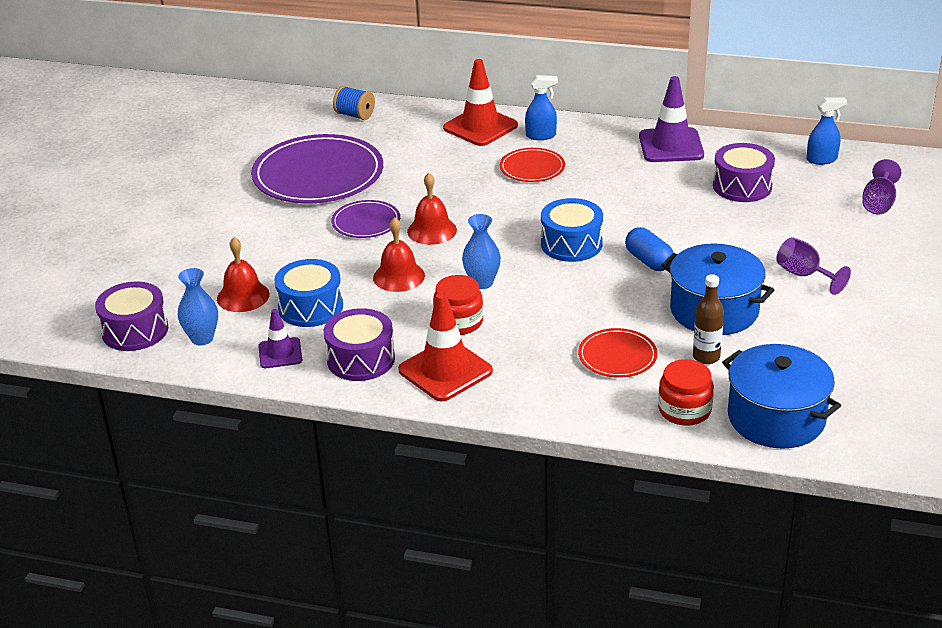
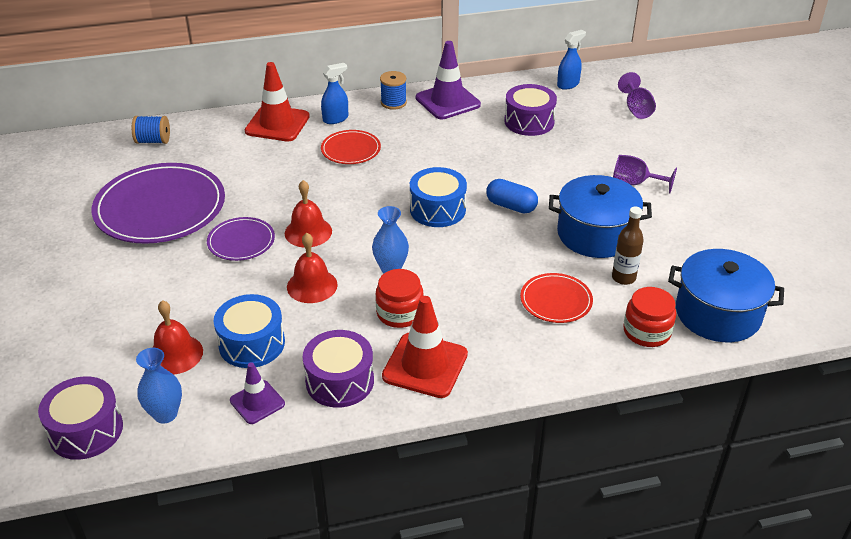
camera: 30 degrees left, 5 degrees up
(612, 134) = (393, 102): none -> blue spool

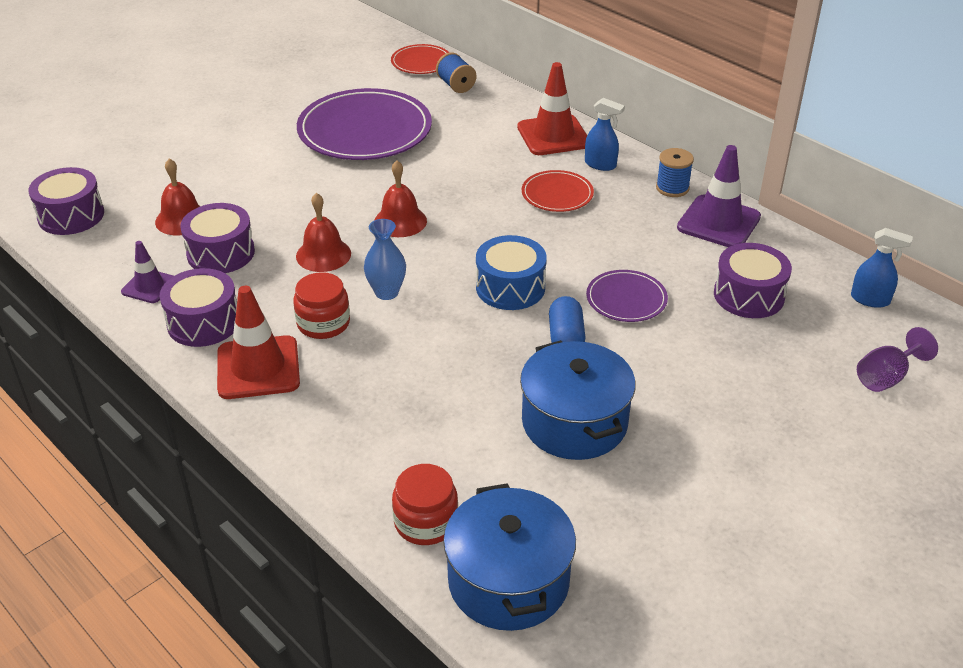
camera: 60 degrees right, 0 degrees up
(165, 414) = (109, 245): blue vase -> none
(241, 241) = (354, 190): purple plate -> purple plate (626, 299)
(252, 343) = (221, 253): blue drum -> purple drum
(556, 300) = (425, 428): red plate -> red plate (421, 62)
(623, 278) = (510, 472): brown bottle -> none
(635, 183) = (713, 426): purple goblet -> none

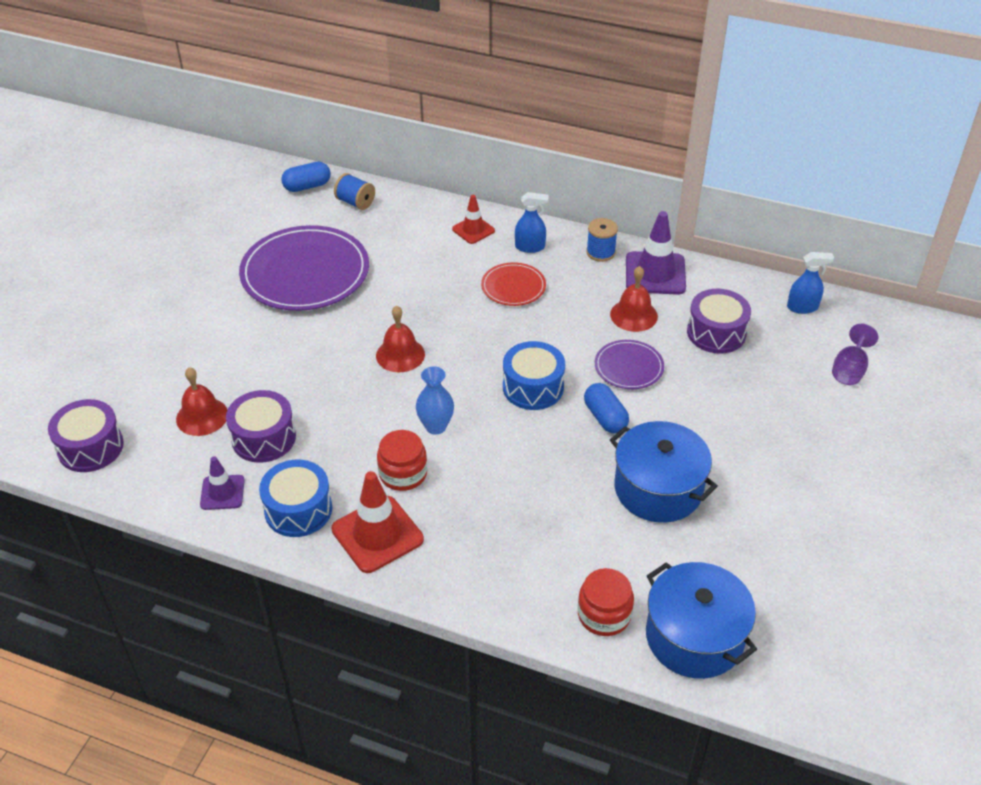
camera: 25 degrees left, 5 degrees up
(203, 322) = (298, 510): purple drum -> blue drum
(323, 255) = (356, 409): red bell -> red bell (633, 315)
(421, 62) = (307, 186): red plate -> blue capsule
(553, 135) = (473, 230): red traffic cone -> red traffic cone, size x0.59

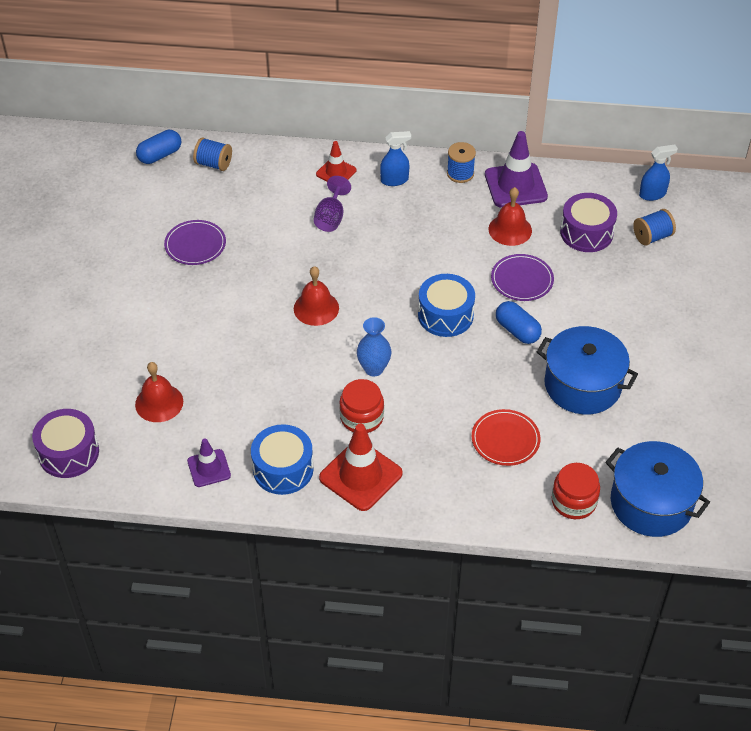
camera: 15 degrees left, 5 degrees up
(263, 438) = (224, 411): purple drum -> none
(305, 273) = (195, 245): purple plate -> purple plate, size x0.50
(513, 287) = (393, 222): red plate -> red plate (505, 439)
(788, 349) = (652, 236): none -> blue spool
(849, 370) = (708, 245): purple goblet -> purple goblet (331, 217)

